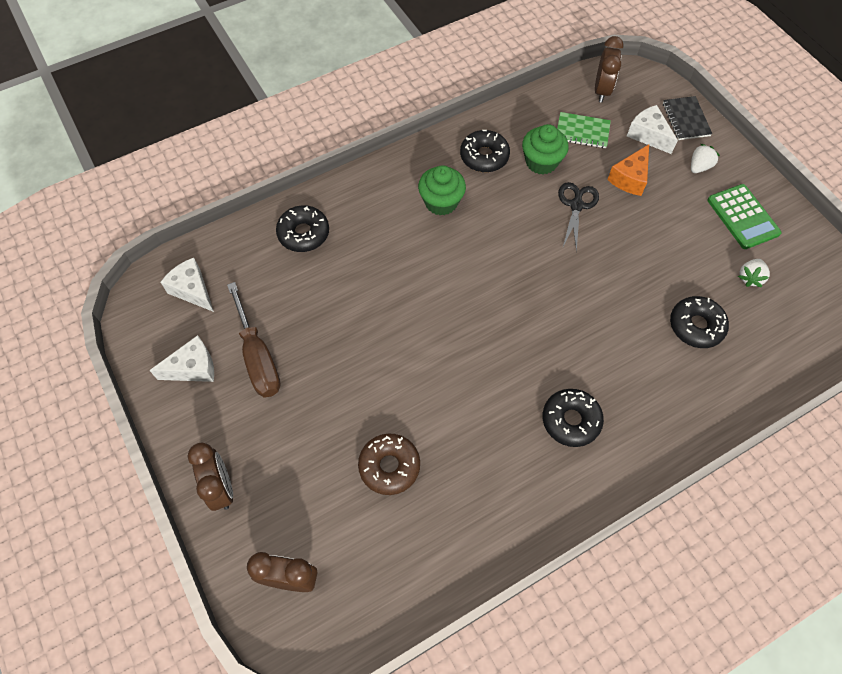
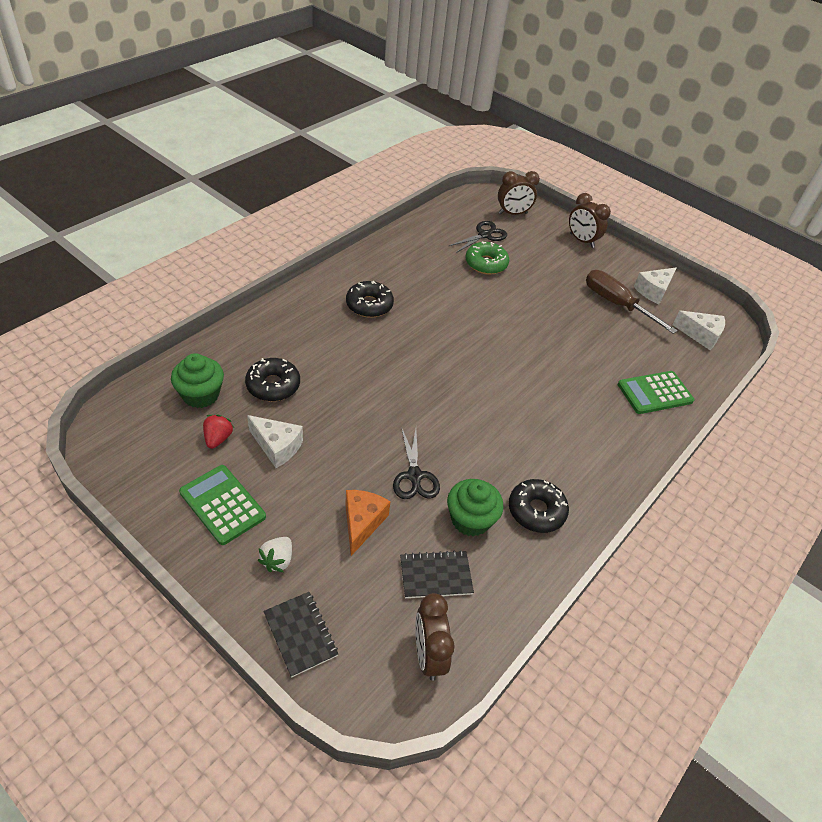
camera: 155 degrees right, 15 degrees down
(303, 233) = (655, 393): black donut -> green calculator
(362, 531) = (484, 235): none -> black scissors
(389, 466) = (486, 264): brown donut -> green donut
(441, 202) = (553, 448): green cupcake -> green cupcake (201, 395)
(582, 131) = (435, 576): green notebook -> black notebook
(648, 135) = (349, 592): white cheese -> white cheese (277, 447)
(750, 278) = (218, 438): white strawberry -> red strawberry

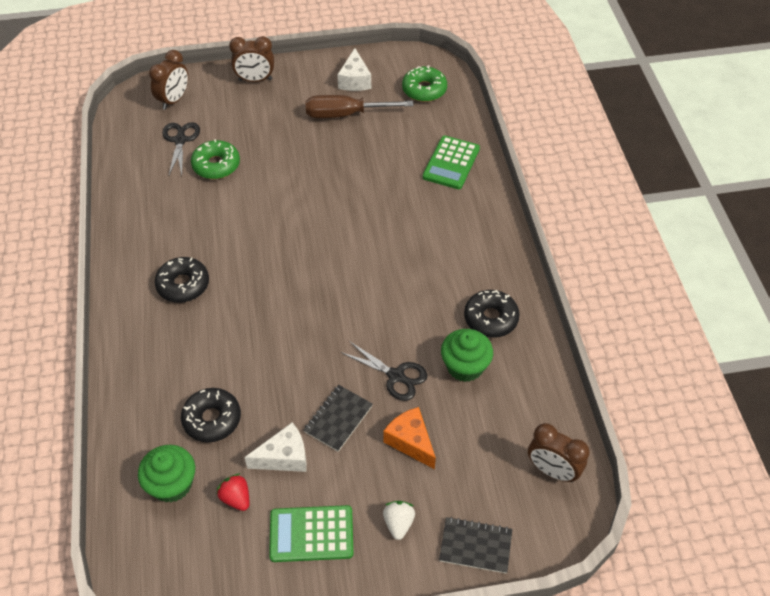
camera: 45 degrees left, 5 degrees up
(277, 560) = (398, 523): white strawberry -> white strawberry turned 150 degrees counterclockwise
(435, 576) = (494, 422): black notebook -> black notebook (338, 419)
(700, 335) = (424, 90): white cheese -> green donut

